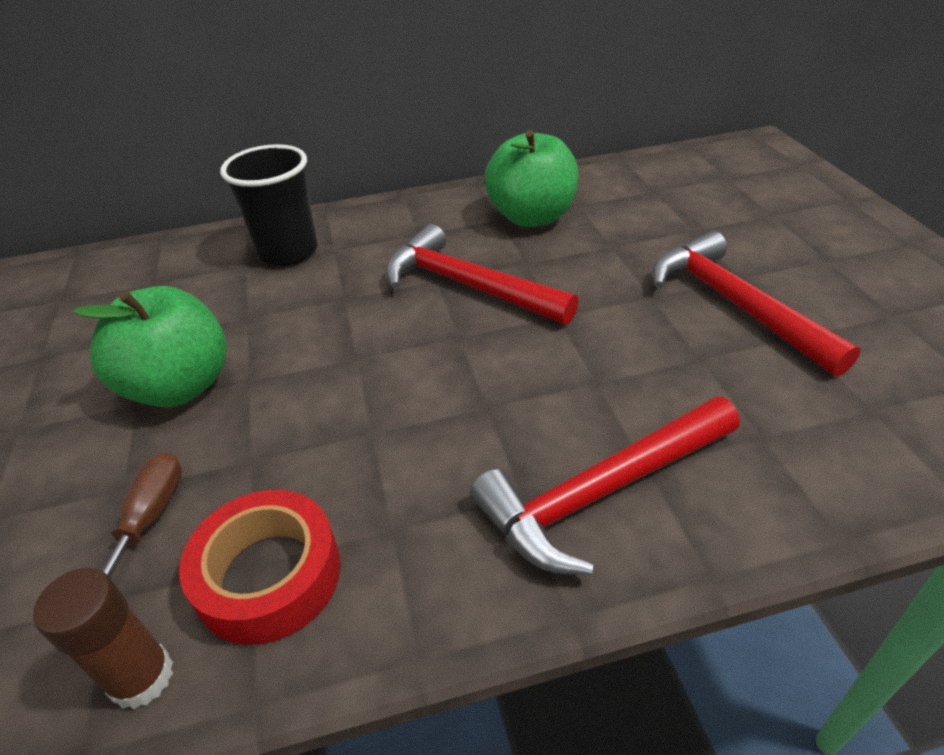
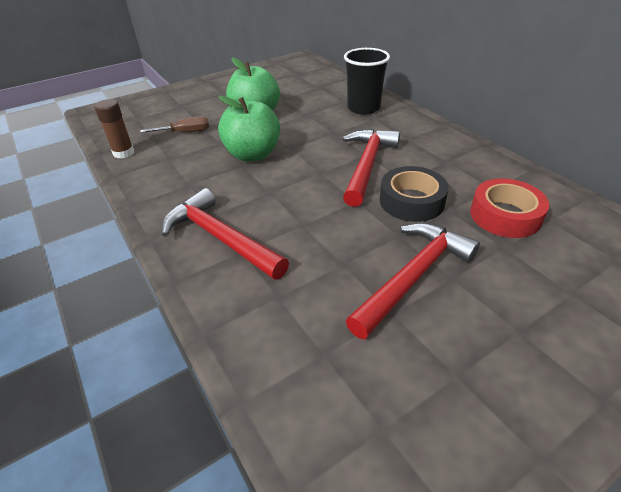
camera: 70 degrees right, 0 degrees up
(269, 575) = (164, 163): red tape -> red tape (505, 215)
(532, 217) = (459, 172): green apple -> green apple (252, 154)
(579, 268) = (411, 201): none -> black tape

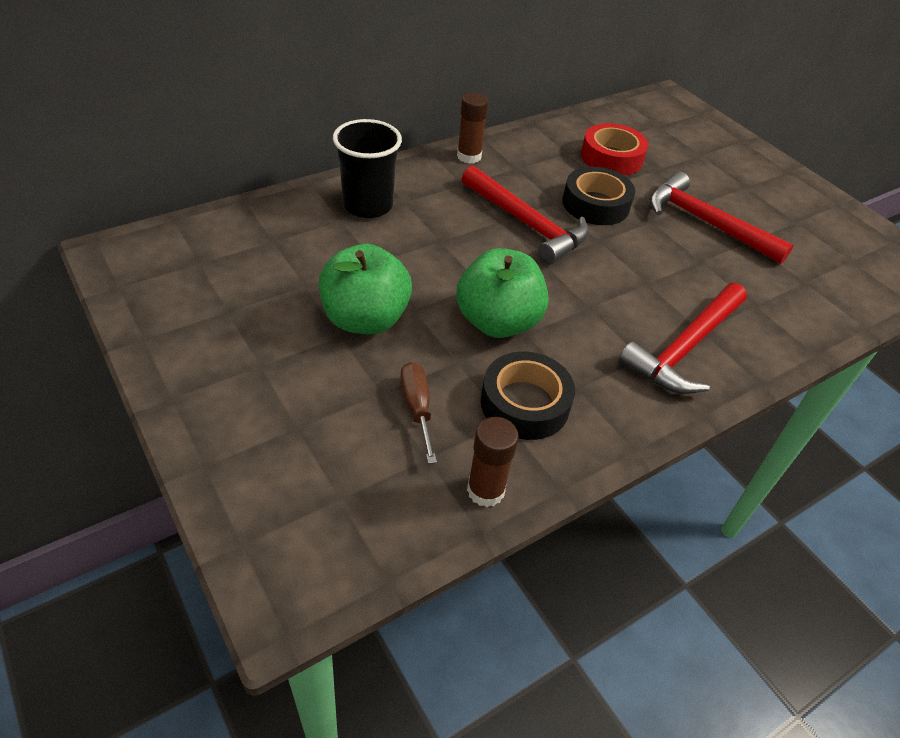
camera: 95 degrees left, 5 degrees up
(180, 164) = (525, 403): none -> black tape
(367, 165) = (526, 223): red hammer -> red hammer turned 150 degrees counterclockwise
(449, 139) = (469, 156): none -> brown glue stick

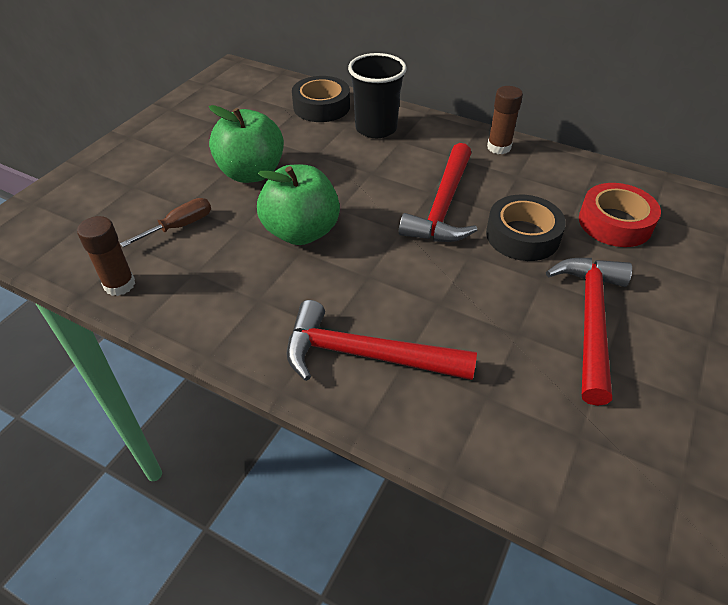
camera: 65 degrees right, 0 degrees up
(525, 403) = (220, 276): black tape -> black tape (321, 107)

